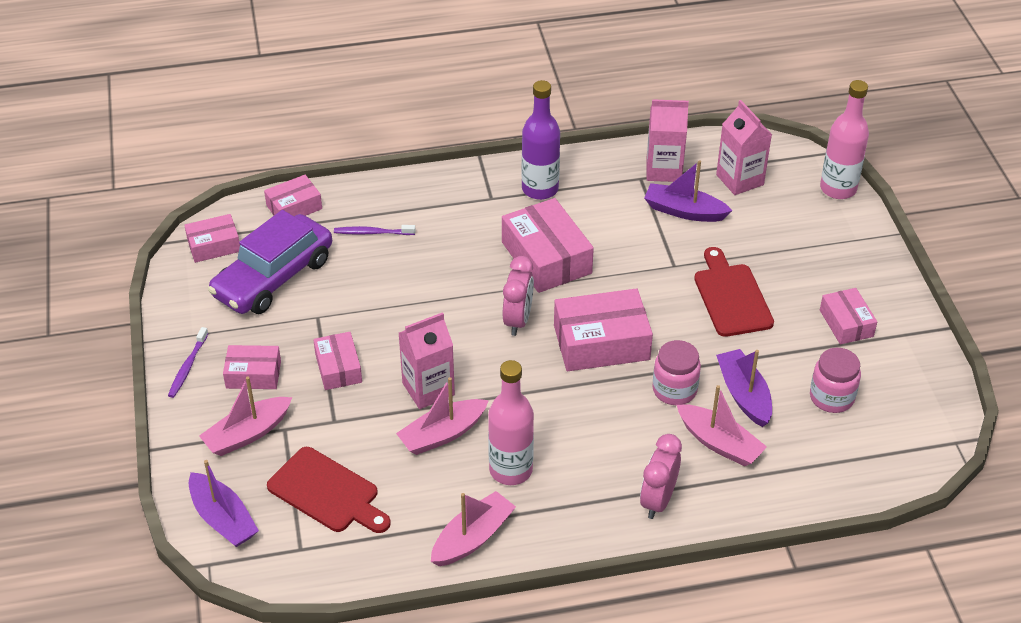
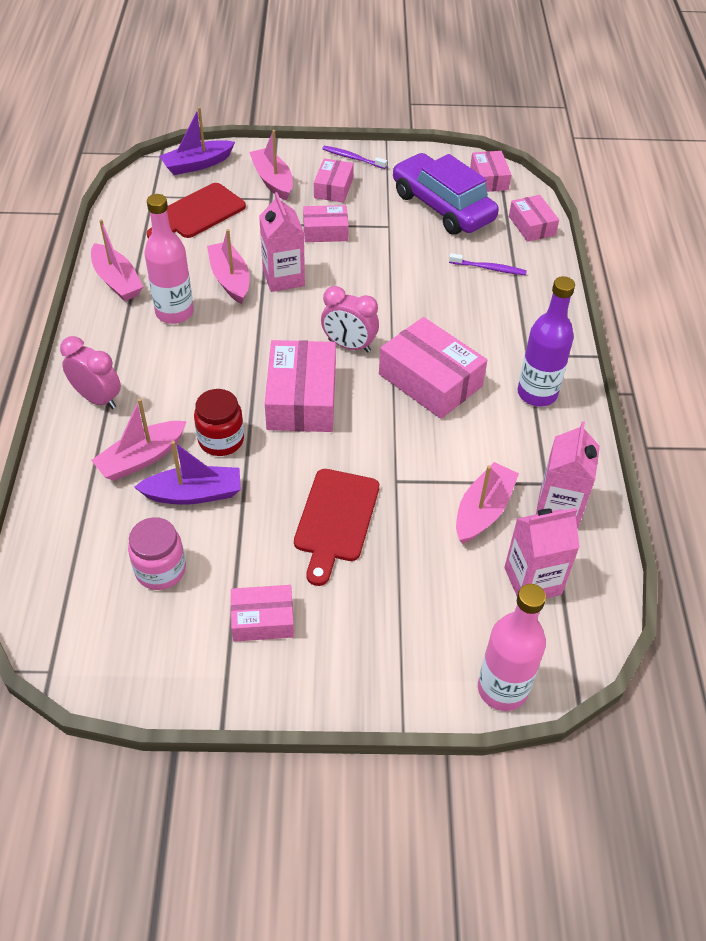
camera: 100 degrees right, 5 degrees up
(372, 233) = (489, 268): purple toothbrush -> purple toothbrush turned 90 degrees clockwise
(546, 258) = (430, 380): pink box -> pink box turned 60 degrees clockwise
(674, 390) = (221, 440): pink jar -> red jar
(684, 211) = (483, 510): purple boat -> pink boat
(731, 297) = (335, 520): red cutting board -> red cutting board turned 105 degrees clockwise

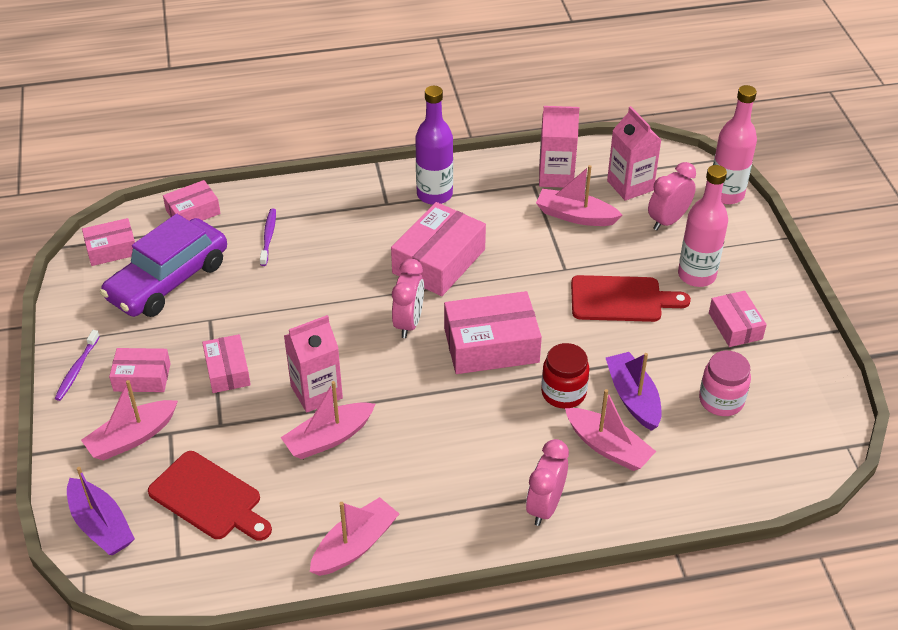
camera: 100 degrees left, 5 degrees down
(174, 313) = (396, 475): pink bottle -> pink bottle (696, 275)
(459, 603) = (668, 221): none -> pink clock

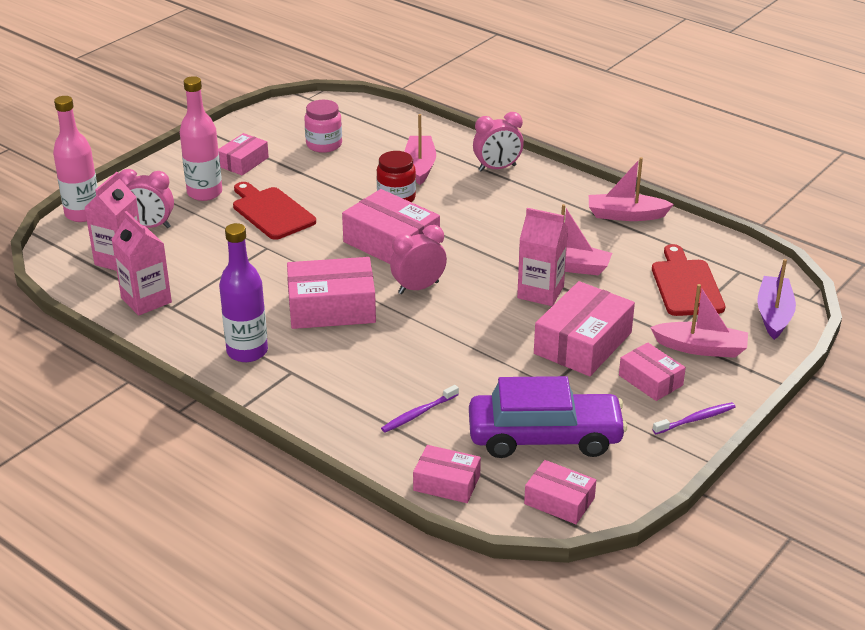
camera: 130 degrees left, 10 degrees down
(227, 371) = (583, 343): pink box -> pink box, size x1.71
(575, 216) = (192, 269): pink boat -> none
(633, 398) = (364, 173): purple boat -> none

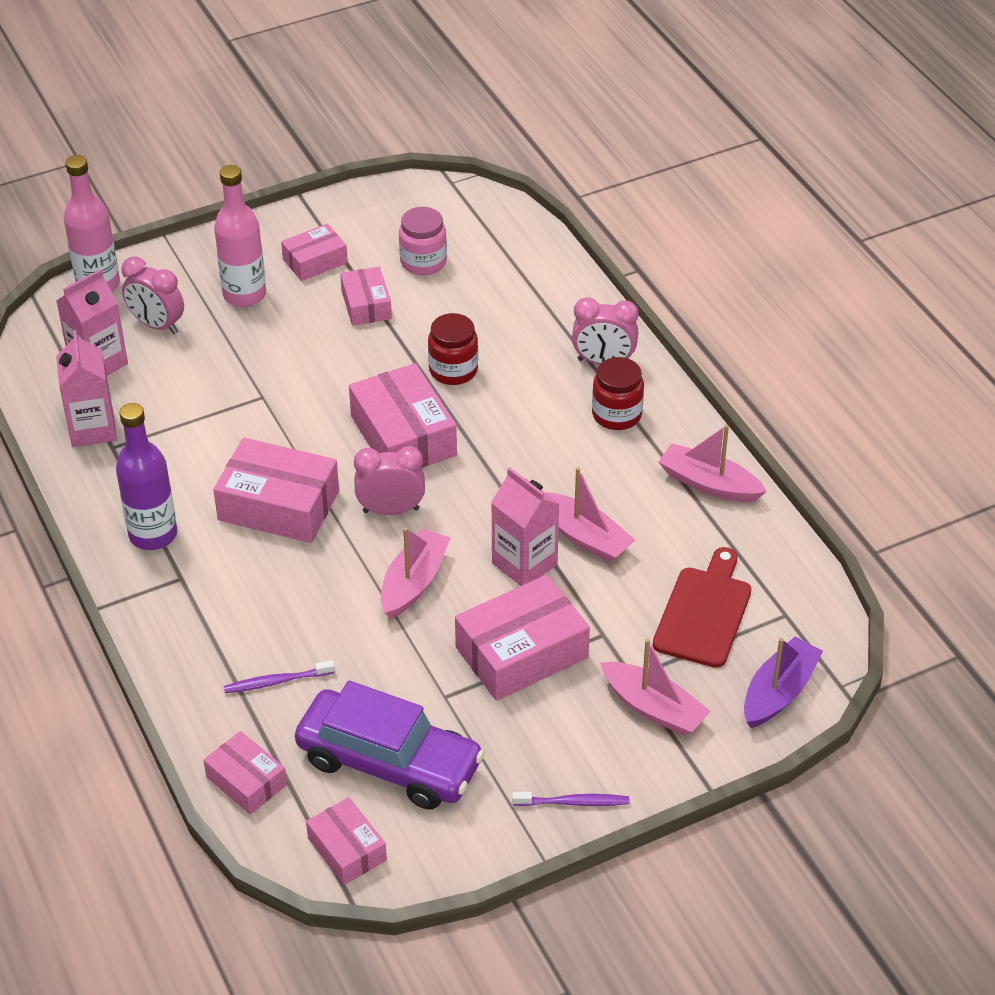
camera: 25 degrees right, 10 degrees up
(271, 212) = (300, 346): red cutting board -> none
(420, 166) = (513, 330): pink boat -> pink boat (414, 582)
(531, 194) = (616, 415): none -> red jar
(650, 380) = (561, 731): pink box -> pink box (366, 305)

